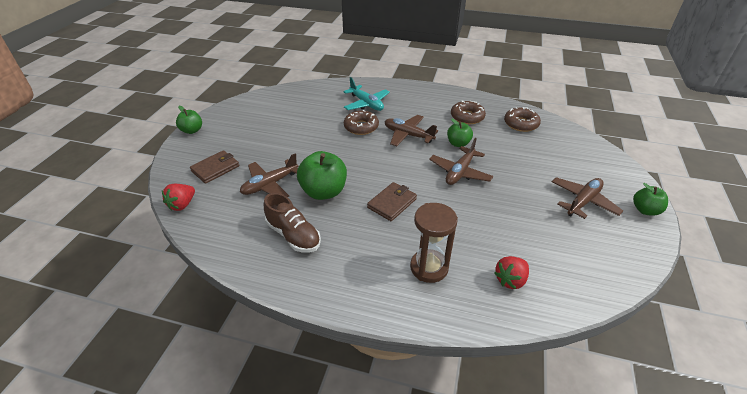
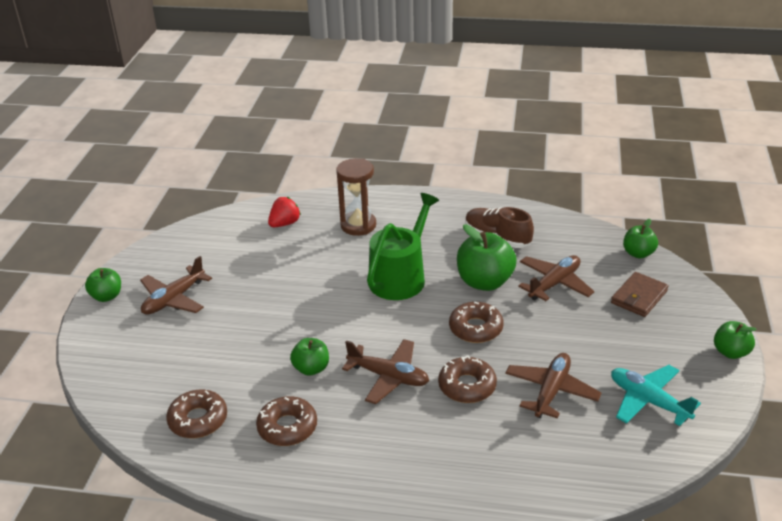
camera: 175 degrees right, 5 degrees down
(182, 205) = (638, 253): red strawberry -> green apple
(344, 158) = (476, 328): none -> brown donut
(366, 104) = (472, 442): turquoise plane -> turquoise plane (648, 401)
(392, 203) = (400, 277): brown wallet -> green watering can
(460, 172) = (315, 322): brown plane -> brown plane (551, 391)

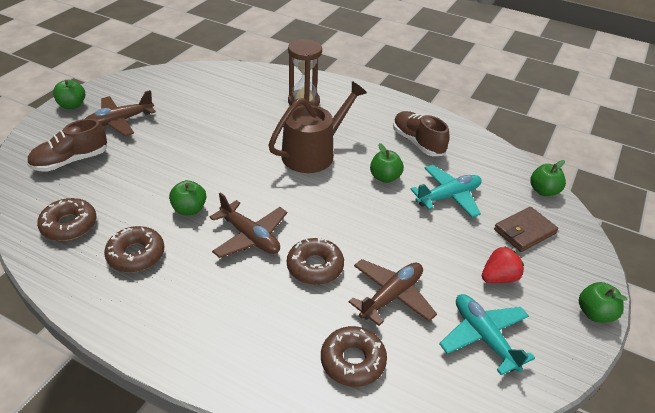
camera: 15 degrees right, 5 degrees up
(150, 356) = (70, 161): none -> brown shoe
(284, 223) = (245, 86): red strawberry -> red strawberry (498, 278)
(400, 277) = (313, 153): green watering can -> brown watering can
(476, 328) = (353, 216): brown donut -> brown donut (353, 361)
(484, 282) = (385, 177): green apple -> green apple, size x0.59
(554, 284) = (448, 196): brown plane -> turquoise plane

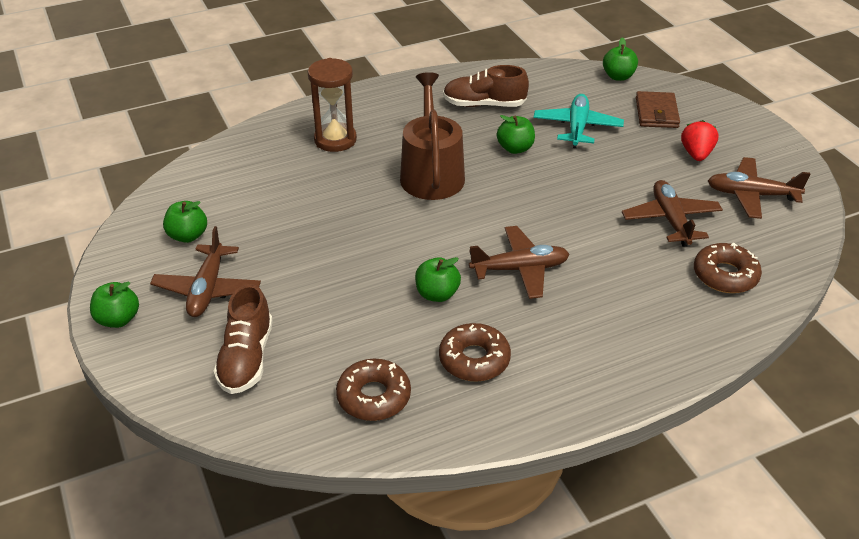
camera: 50 degrees left, 0 degrees up
(315, 267) = (598, 246): brown donut -> none
(484, 337) = (751, 195): turquoise plane -> brown plane
(594, 313) = (768, 131): green apple -> green apple (188, 236)

